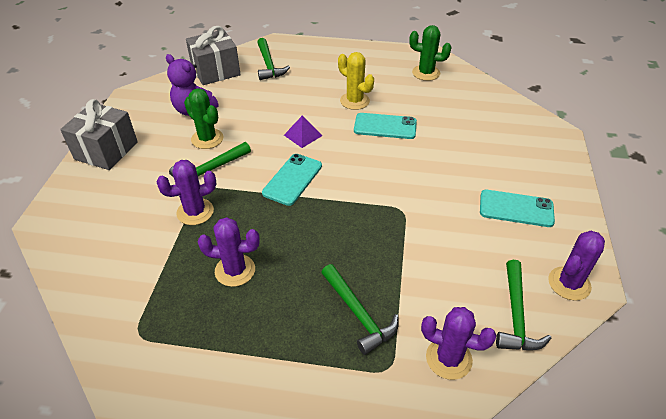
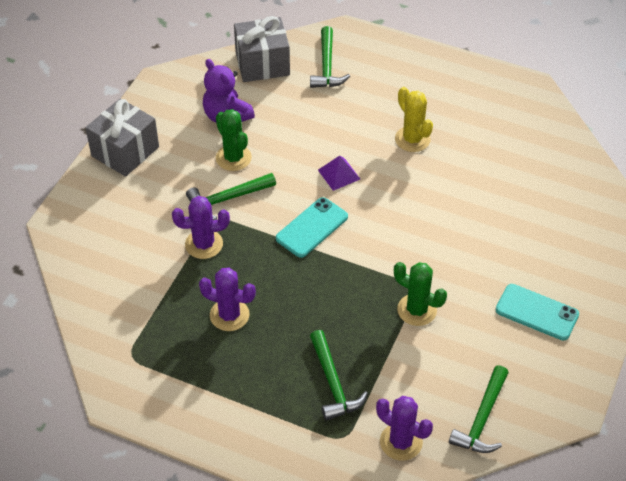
camera: 15 degrees right, 5 degrees up
(385, 126) = (435, 181): turquoise phone -> none
(426, 73) = (513, 115): green cactus -> green cactus (417, 310)
(569, 283) = (550, 402): purple cactus -> none

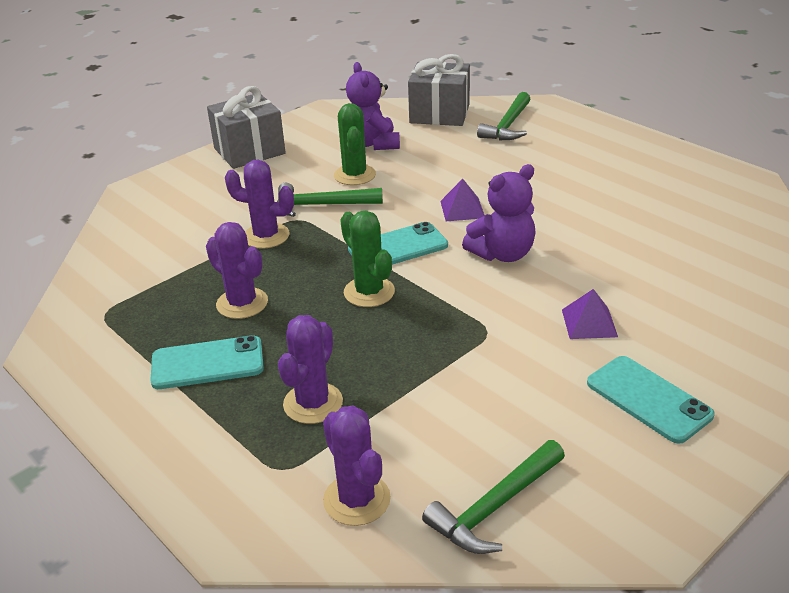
camera: 25 degrees right, 15 degrees down
(240, 374) = (207, 363): none -> turquoise phone
(333, 383) = (313, 403): green hammer -> purple cactus
(390, 213) = (502, 254): none -> purple teddy bear
(412, 139) = (570, 197): yellow cactus -> none
(417, 310) = (476, 354): green cactus -> green cactus (369, 292)
(476, 260) = (589, 323): none -> purple pyramid

